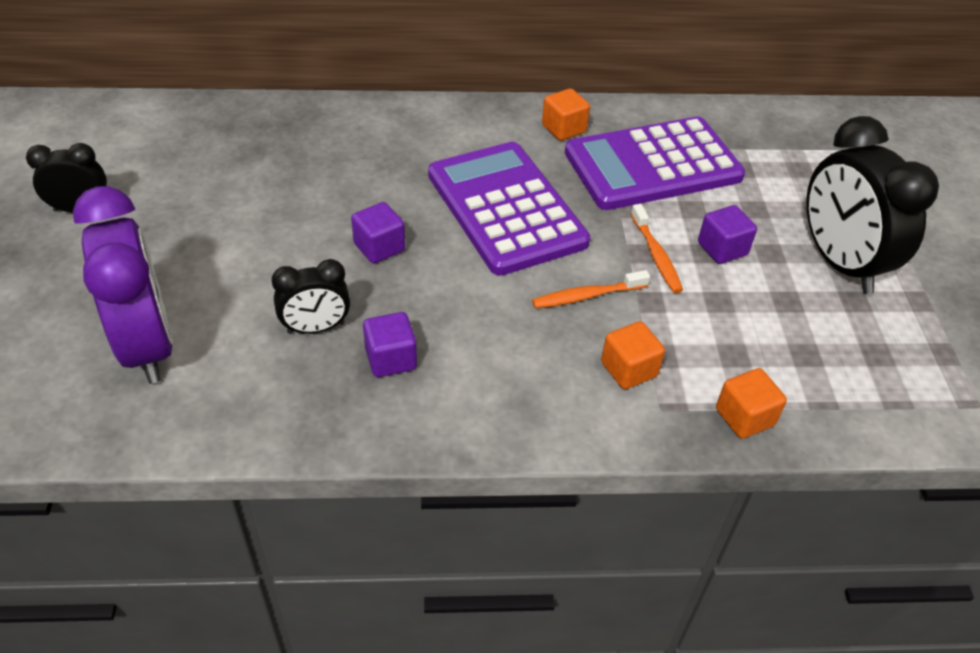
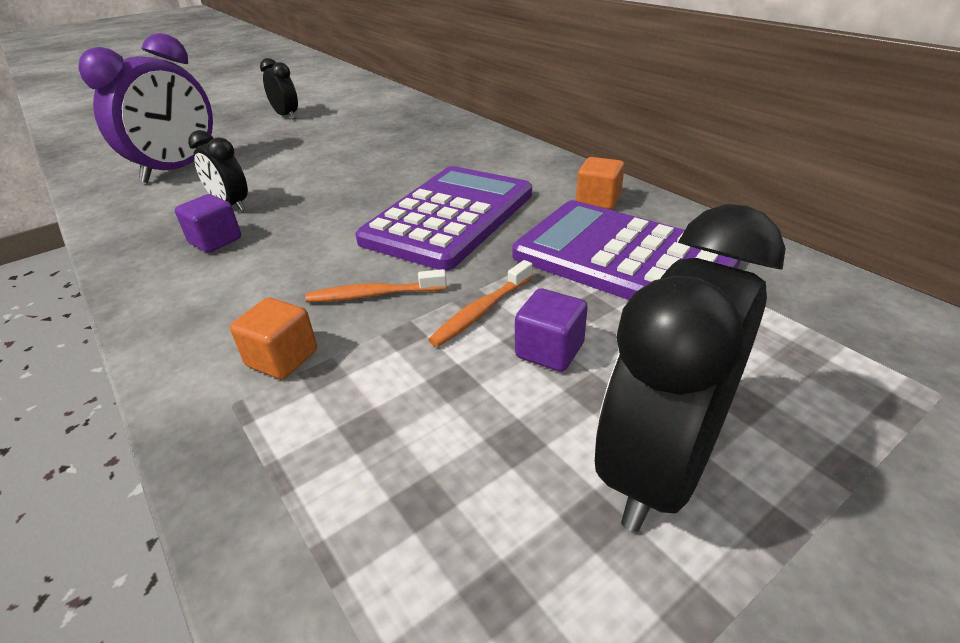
camera: 60 degrees right, 10 degrees down
(379, 247) = (341, 192): purple cube -> none
(586, 296) = (373, 295): orange toothbrush -> orange toothbrush turned 45 degrees counterclockwise
(744, 417) = (254, 480): orange cube -> none

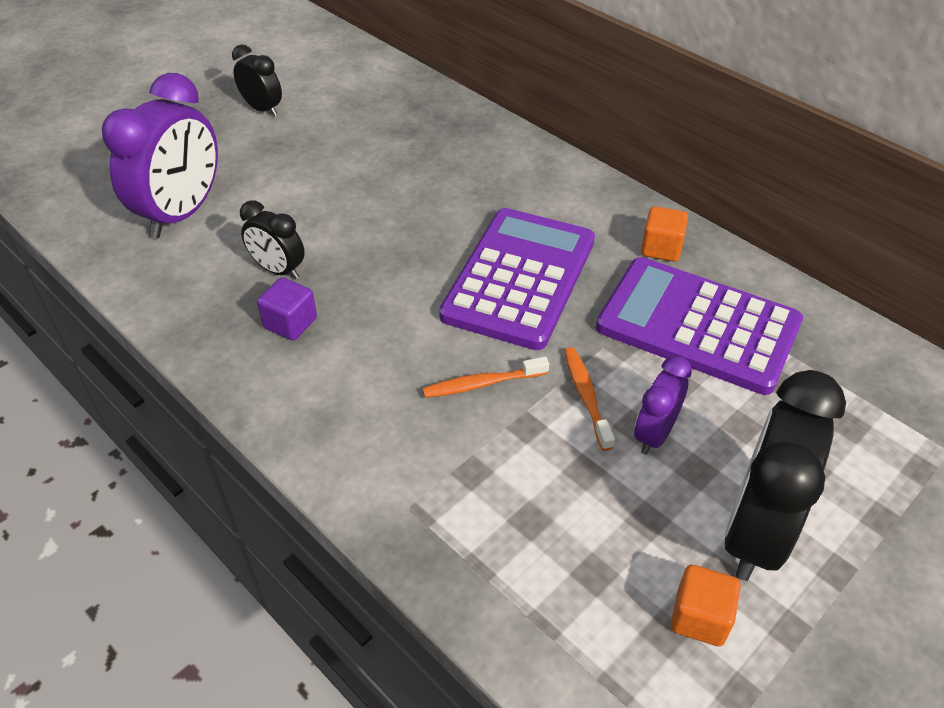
camera: 10 degrees left, 10 degrees up
(282, 358) = (430, 459): orange cube -> orange cube (700, 617)
(481, 311) = (586, 396): orange toothbrush -> orange toothbrush turned 135 degrees clockwise
(549, 350) = (654, 434): purple cube -> purple clock

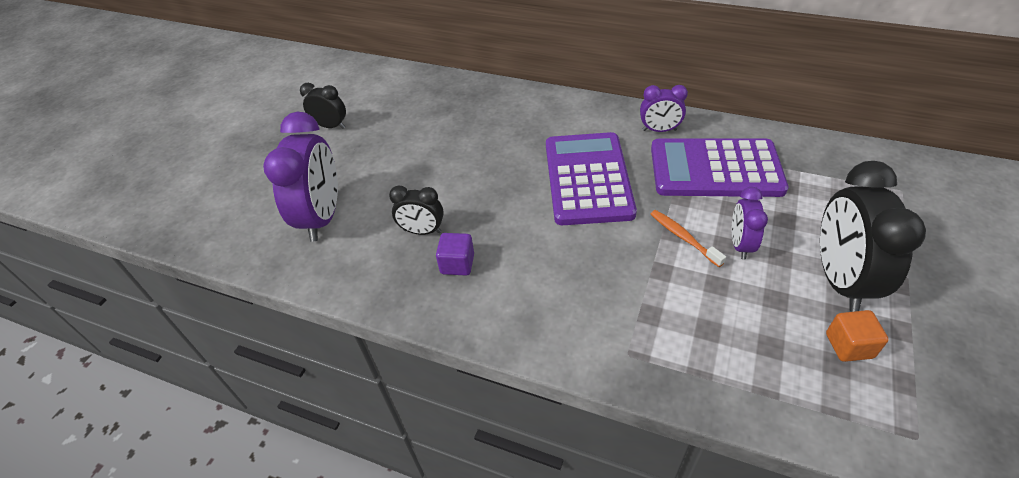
camera: 20 degrees left, 0 degrees up
(482, 384) = (614, 255): orange toothbrush -> none
(661, 248) = (659, 130): orange cube -> purple clock

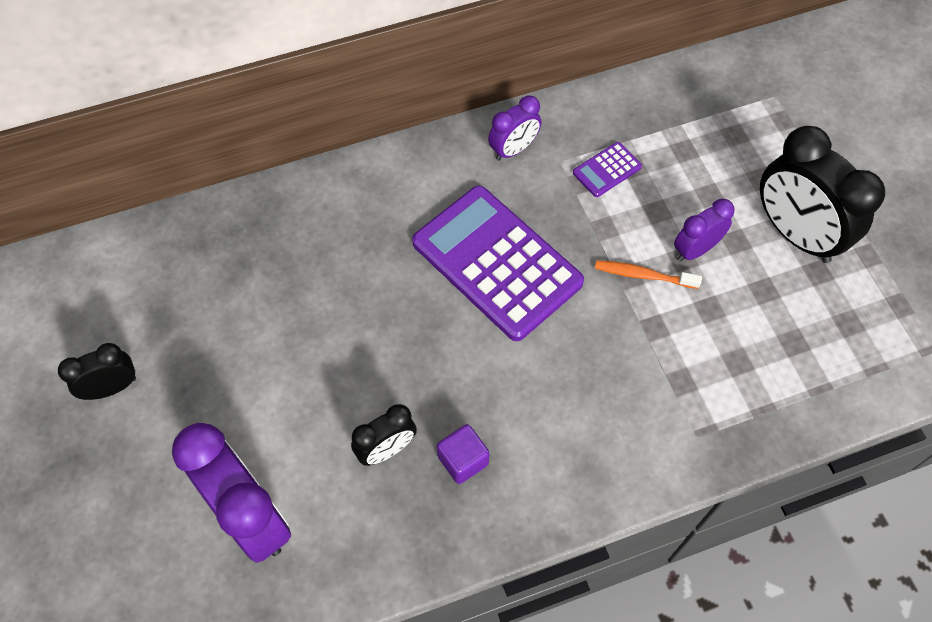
camera: 45 degrees left, 15 degrees up
(715, 169) = (607, 170): purple calculator -> purple calculator, size x0.41
(740, 245) = (695, 250): purple clock -> purple clock turned 90 degrees clockwise
(849, 345) = (845, 298): orange cube -> none

